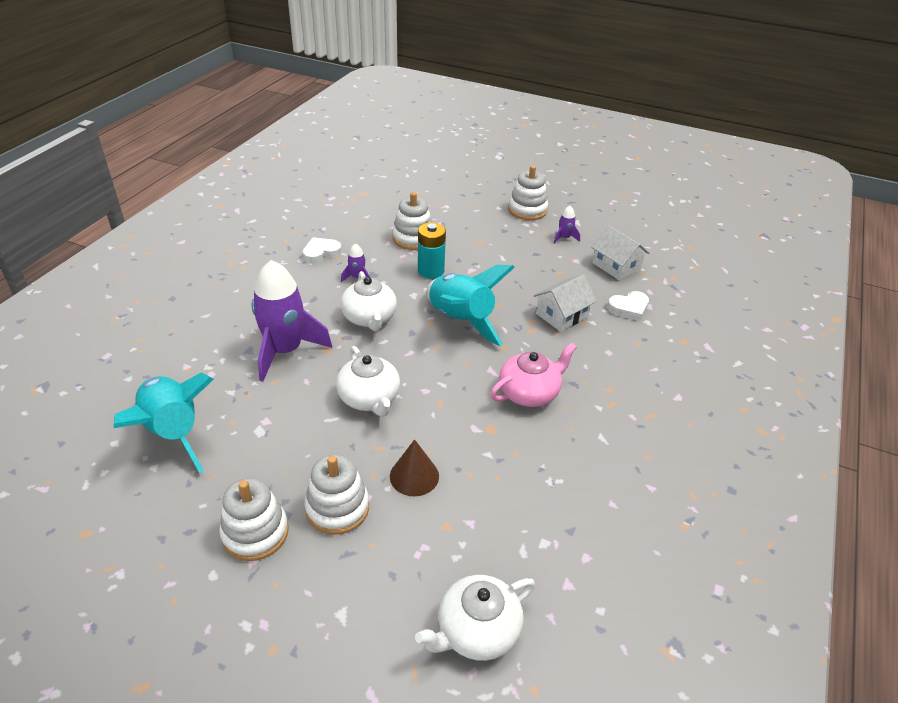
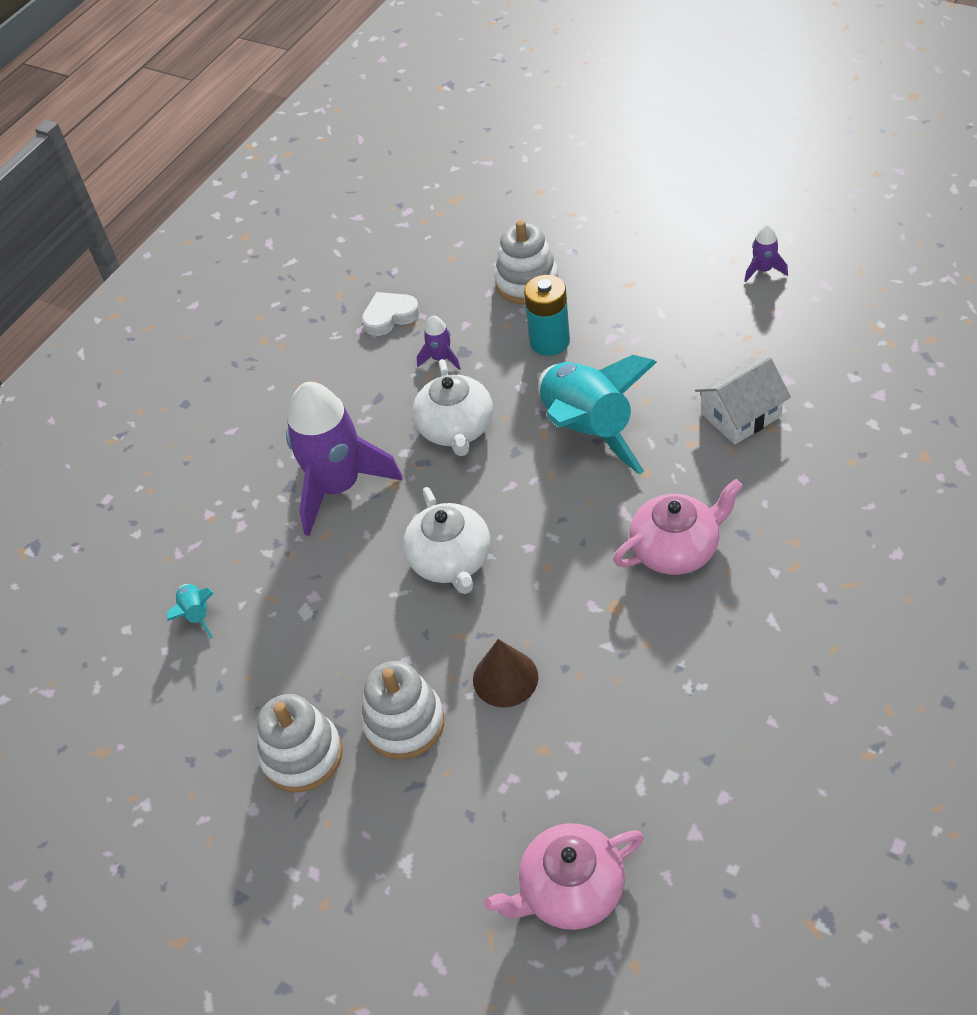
camera: 15 degrees right, 10 degrees up
(173, 433) = (197, 615): turquoise rocket -> turquoise rocket, size x0.42
(476, 631) = (570, 890): white teapot -> pink teapot
(527, 210) = (710, 217): white stacking toy -> none
(616, 266) = (840, 321): white house -> none
(629, 308) = (847, 399): white heart -> none

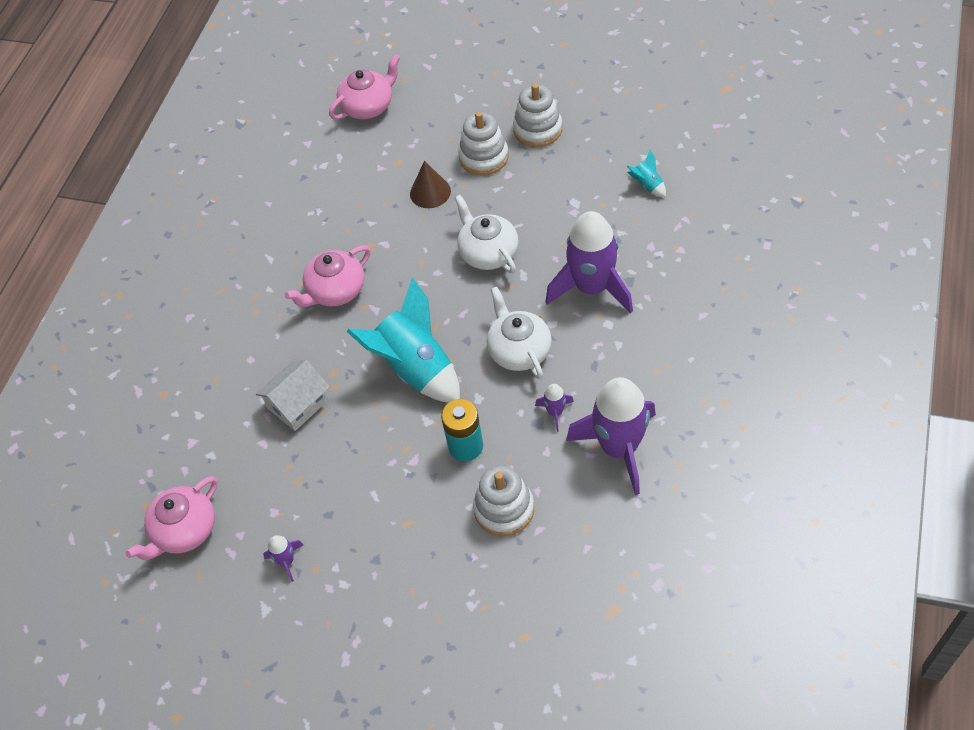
camera: 165 degrees right, 5 degrees up
(390, 316) = (619, 448): white heart -> purple rocket
(880, 309) = (184, 530): none -> pink teapot

